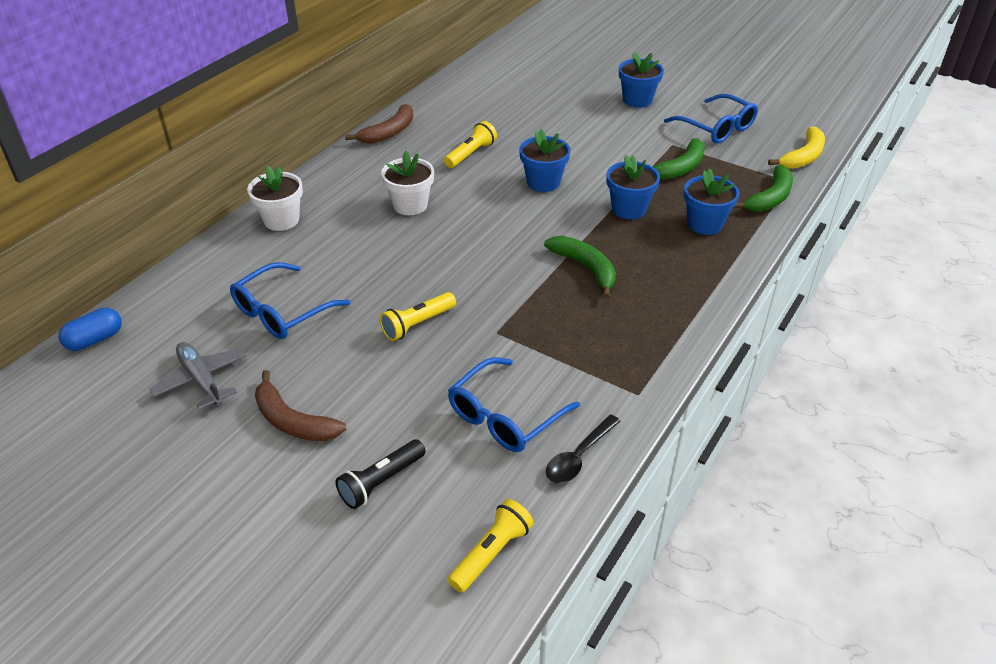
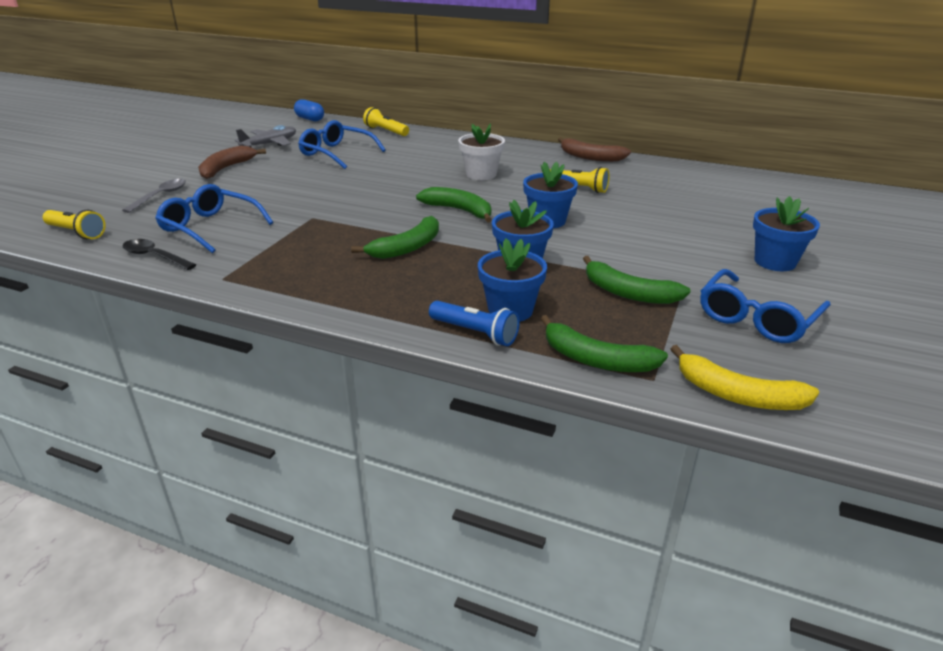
camera: 80 degrees right, 10 degrees down
(281, 220) = (443, 141): white flower pot -> none
(381, 482) = (160, 196): black flashlight -> grey spoon
(417, 324) = (323, 191): yellow flashlight -> yellow flashlight (386, 131)
(505, 229) = (459, 210): none -> green banana
(738, 244) = (475, 333): none -> blue flashlight

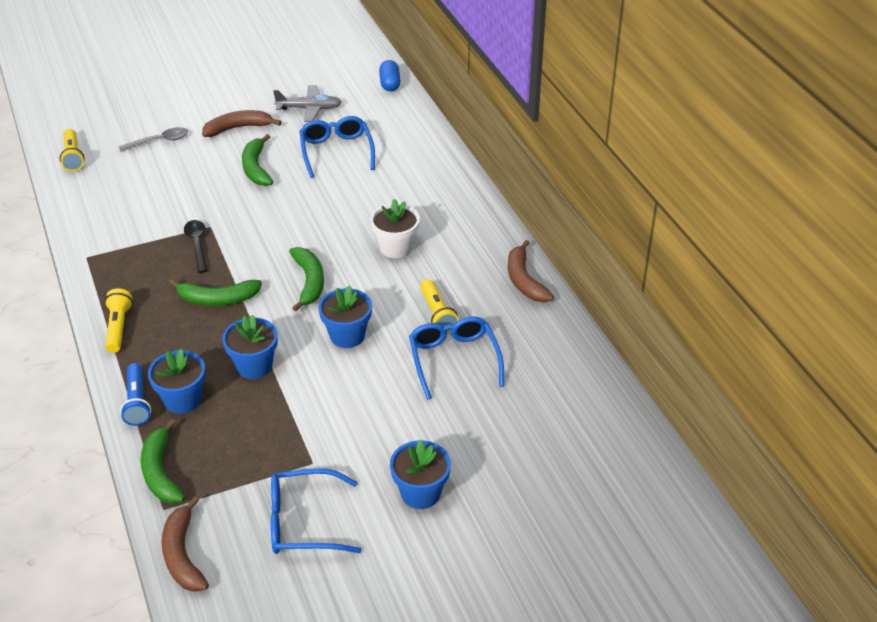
camera: 45 degrees right, 10 degrees up
(155, 256) = (81, 210): black spoon -> black spoon (197, 245)
(210, 227) = (142, 199): blue glasses -> blue glasses (454, 360)
(386, 131) = (420, 138): yellow flashlight -> yellow flashlight (118, 327)
(628, 293) = (270, 440): green banana -> green banana (256, 168)
(737, 395) = (182, 554): yellow banana -> brown banana

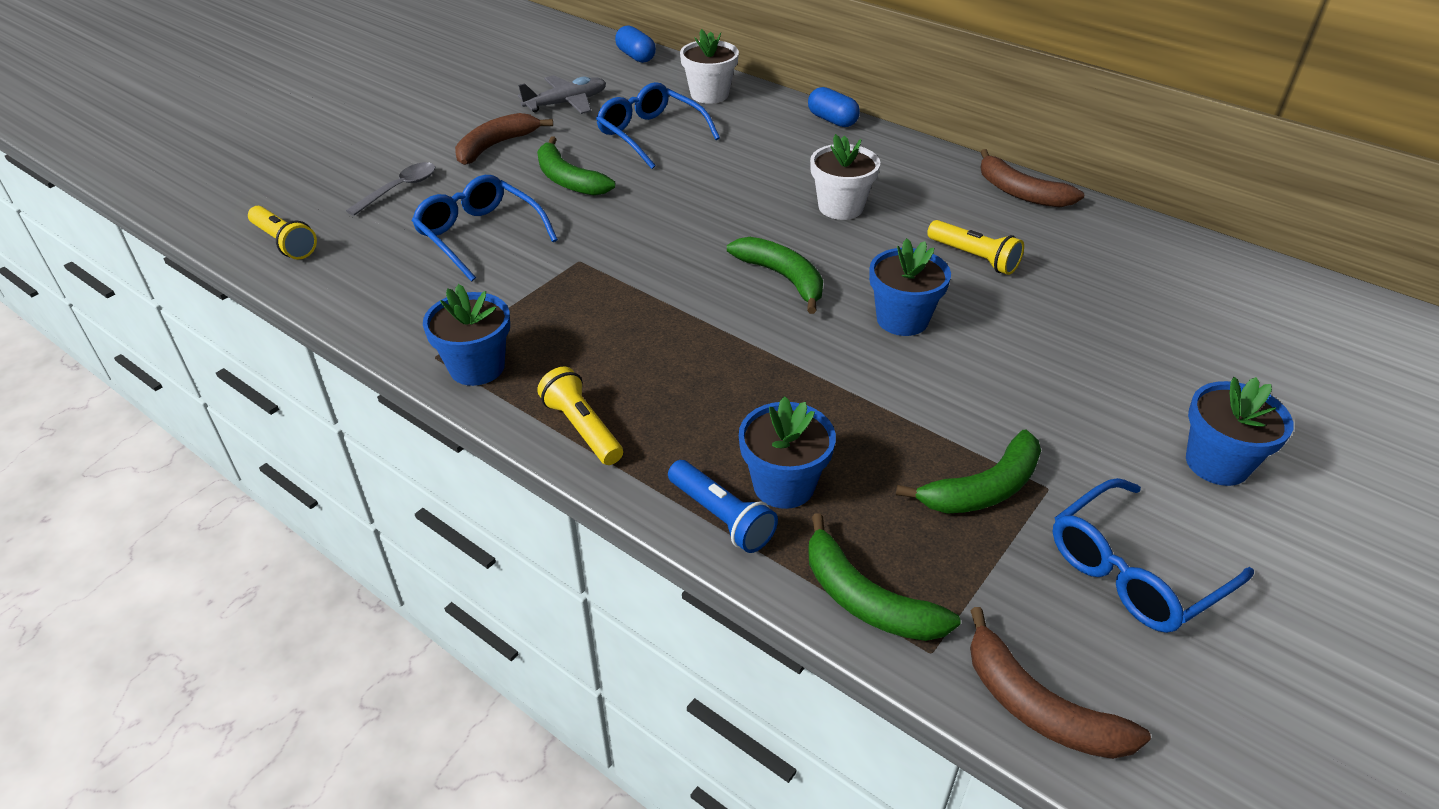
camera: 30 degrees left, 0 degrees up
(197, 245) = (585, 287): black spoon -> none
(217, 299) = (686, 340): green banana -> green banana (983, 489)
(254, 366) = (830, 400): blue flower pot -> blue flower pot (477, 367)
(405, 132) = (709, 94): none -> white flower pot
(454, 360) = (1055, 298): blue glasses -> blue glasses (480, 236)
(464, 180) = (832, 120): none -> blue capsule

